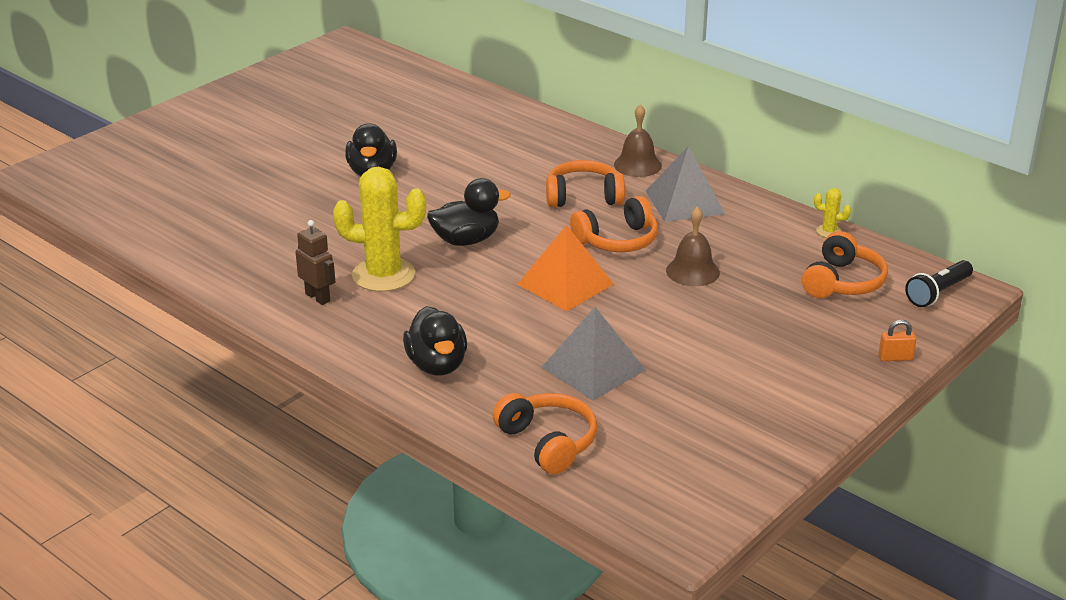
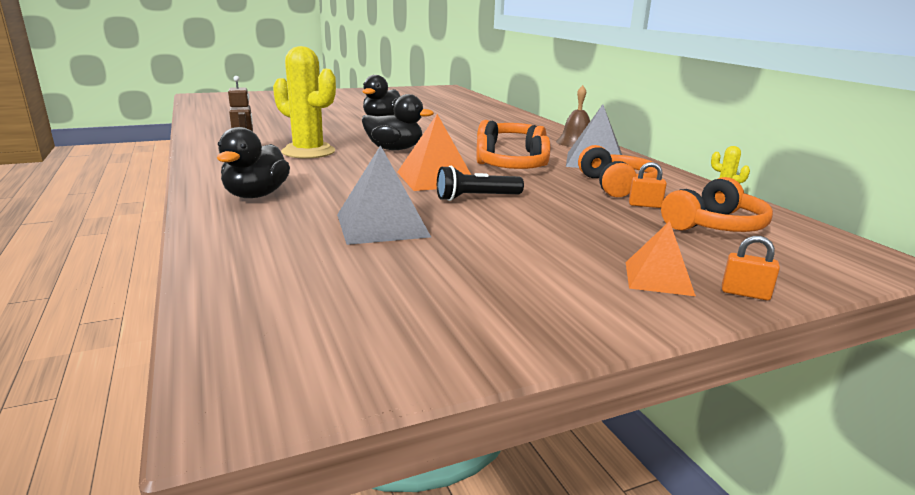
camera: 25 degrees right, 10 degrees down
(548, 442) = (251, 262): orange headphones -> orange headphones (617, 185)
(692, 271) = (559, 192): brown bell -> none
(775, 269) = (645, 205): none -> orange padlock
(835, 361) = (658, 278): none -> orange pyramid
(938, 293) = (835, 255): black flashlight -> black flashlight (476, 198)

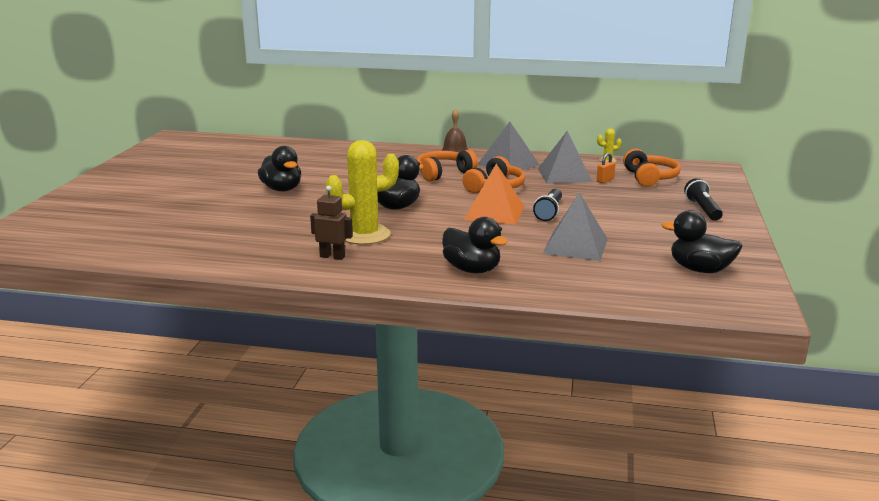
camera: 55 degrees left, 0 degrees up
(383, 314) = (700, 270): none -> black duck
(617, 185) = (564, 175): orange headphones -> grey pyramid
(658, 278) = (702, 209): orange pyramid -> black flashlight
(745, 293) = (730, 201): orange padlock -> none

